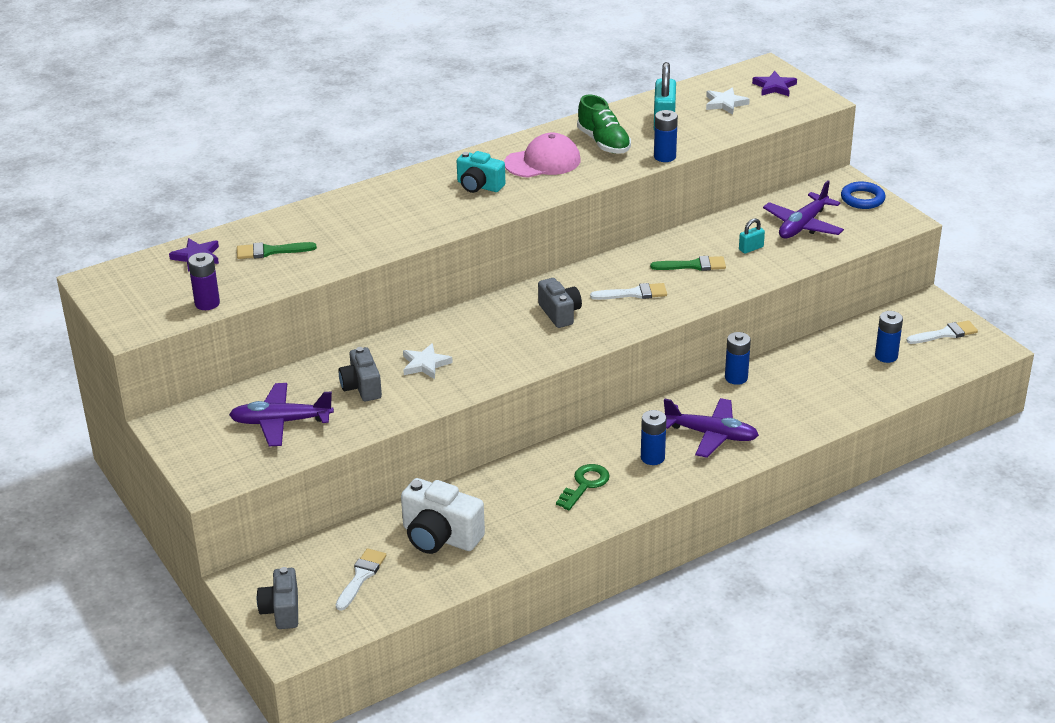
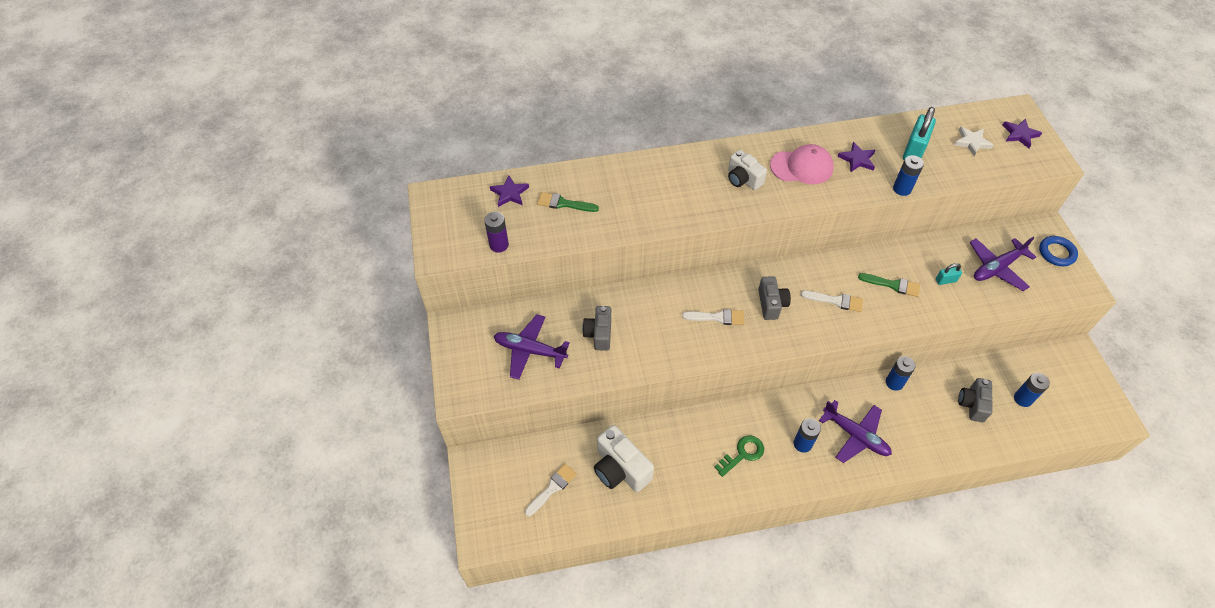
camera: 20 degrees right, 20 degrees up
(282, 610) = (487, 501): grey camera -> grey camera (972, 404)
(425, 364) = (653, 325): white star -> none
(479, 186) = (743, 179): turquoise camera -> white camera
(603, 143) = (857, 159): green shoe -> purple star
(945, 334) = (1080, 390): white brush -> white brush (717, 317)

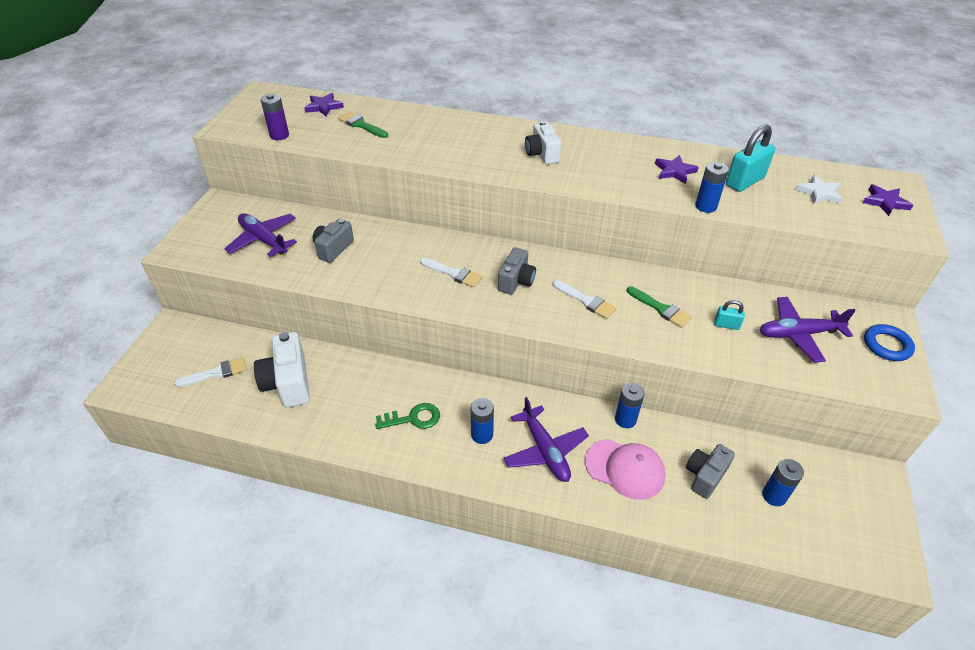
camera: 25 degrees right, 10 degrees down
(801, 167) = (610, 161): pink cap -> pink cap (625, 469)

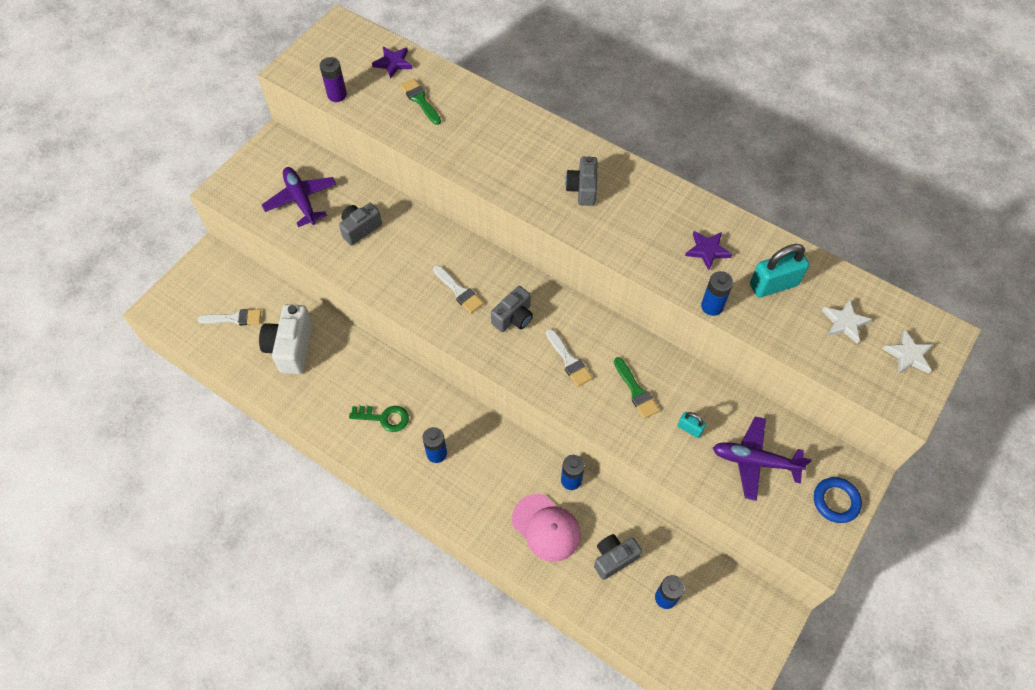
camera: 20 degrees right, 15 degrees up
(542, 154) = (582, 189): white camera -> grey camera
(545, 450) = (484, 487): purple plane -> none
(885, 202) = (908, 355): purple star -> white star

